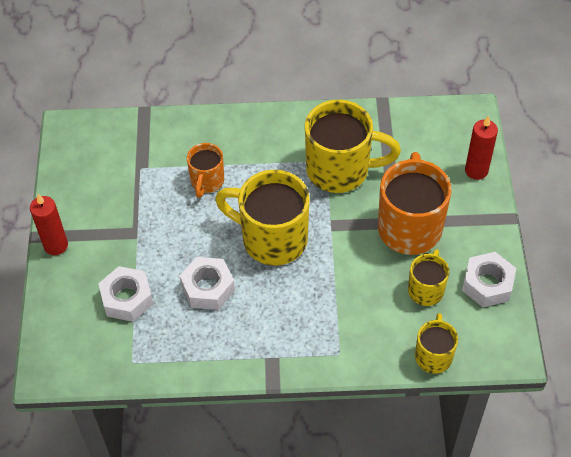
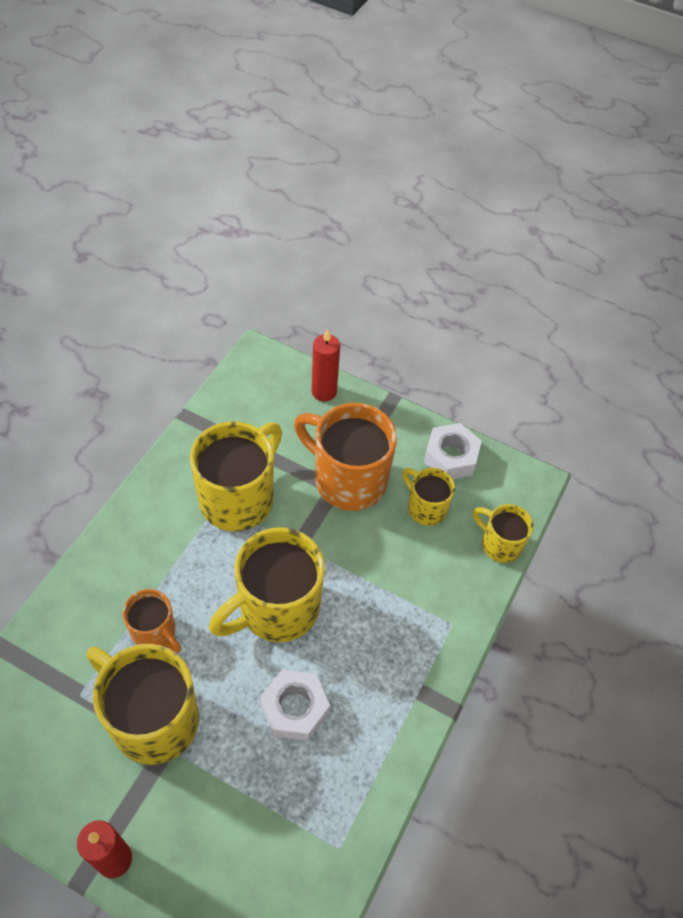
camera: 65 degrees left, 0 degrees up
(127, 299) = (250, 808): white nut -> none
(150, 214) = (152, 719): none -> yellow mug

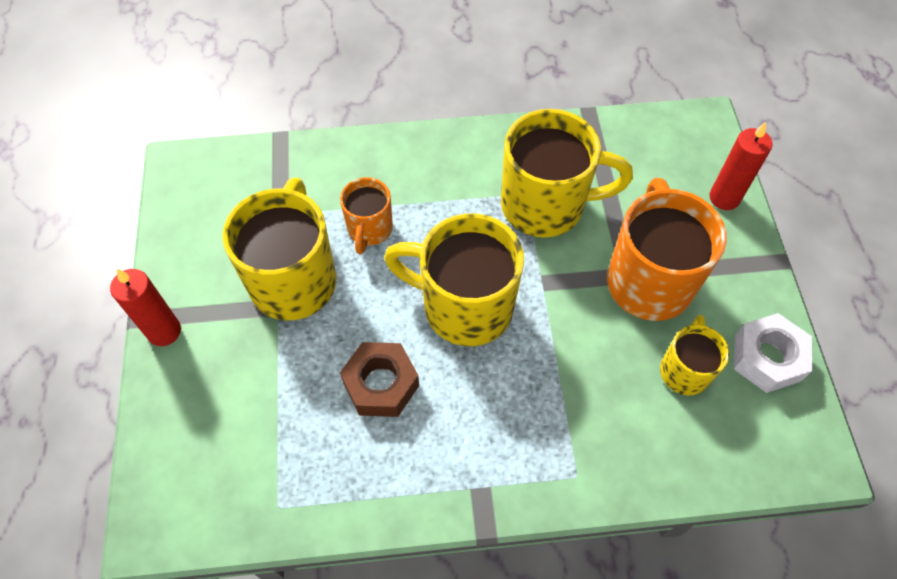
camera: 60 degrees right, 5 degrees up
(294, 709) = (381, 384): white nut -> brown nut
(499, 544) = (710, 471): yellow mug -> none

